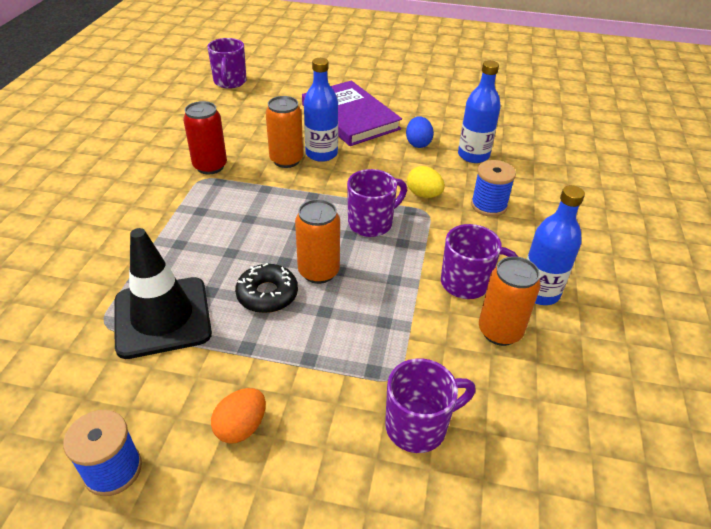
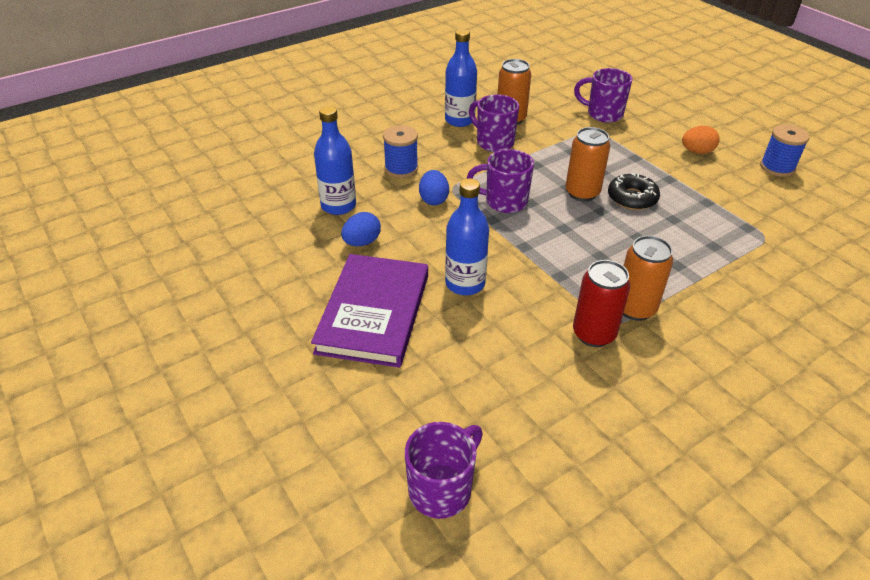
camera: 135 degrees left, 0 degrees up
(162, 317) = (718, 220): black traffic cone -> none
(286, 160) = (507, 296): orange can -> orange can (635, 308)
(424, 194) = (433, 199): yellow egg -> blue egg

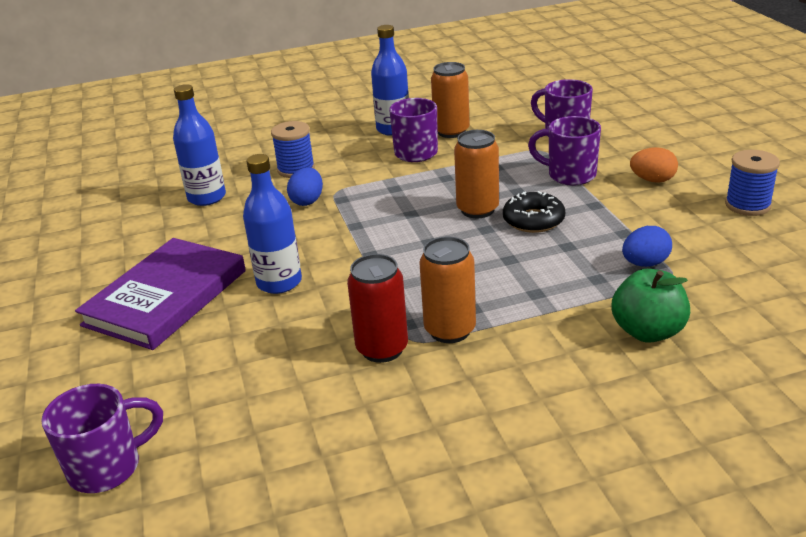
camera: 20 degrees right, 10 degrees down
(362, 242) = (204, 232): blue egg -> blue egg (645, 263)
(504, 202) = (382, 210): purple mug -> purple mug (569, 175)
(778, 287) = (647, 331): none -> green apple

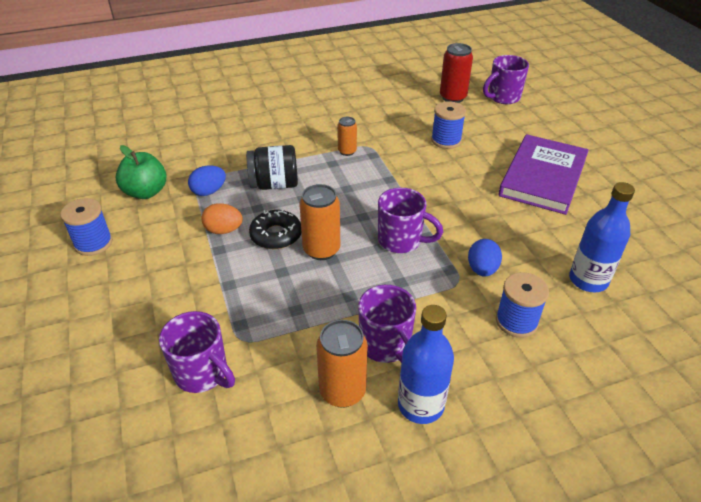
camera: 175 degrees right, 10 degrees up
(278, 355) = (446, 140): none -> blue spool
(279, 282) = (468, 186): blue bottle -> none
(382, 349) = (386, 142): red can -> red can (452, 97)
(450, 330) = (347, 151): orange can -> orange can, size x0.61
(554, 275) = (274, 184): none -> black jar
(569, 175) = (225, 292): purple mug -> purple mug (401, 241)
(647, 331) = (232, 148): green apple -> green apple (146, 192)
(652, 180) = (151, 280): orange egg -> orange egg (224, 230)

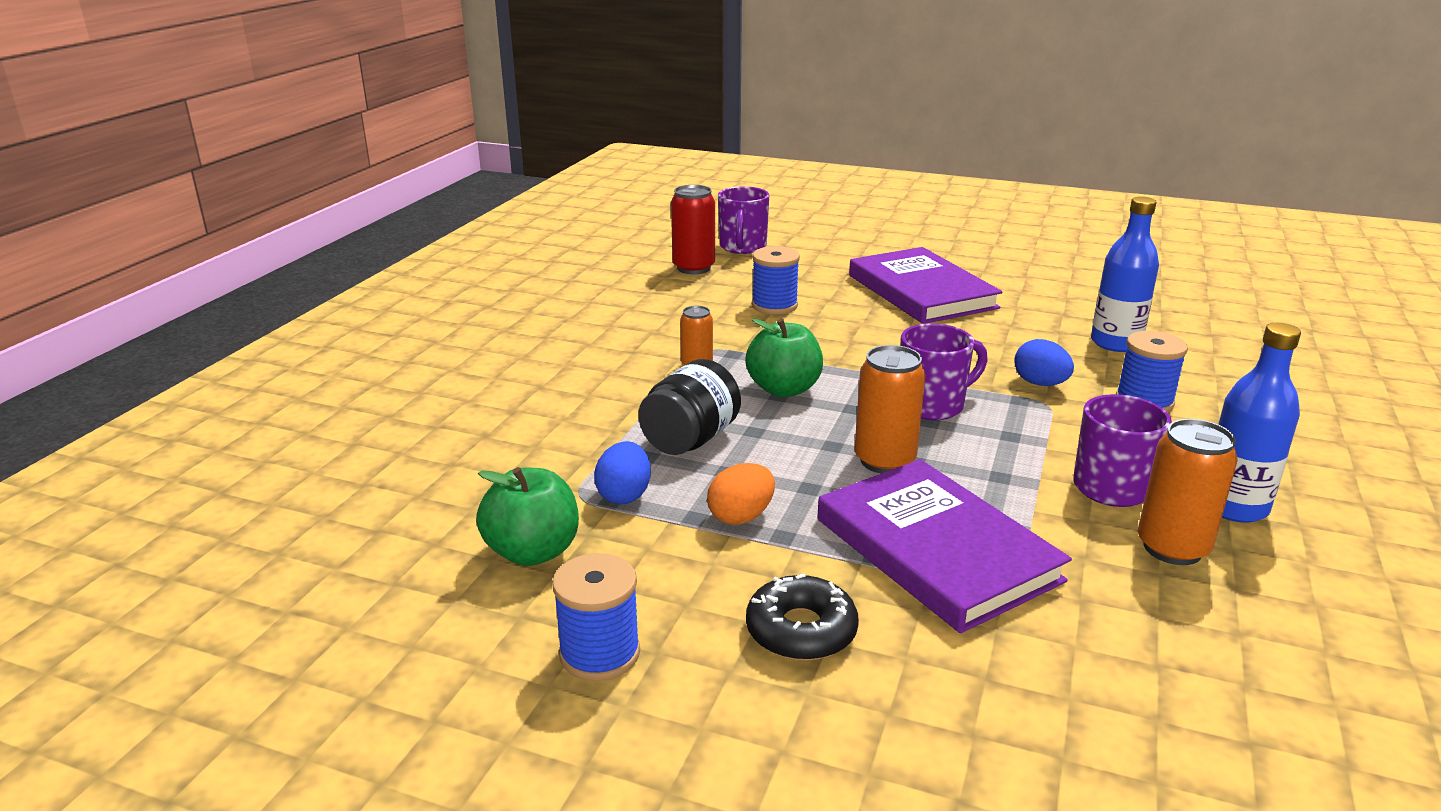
camera: 50 degrees left, 15 degrees down
(202, 373) = (1049, 647): purple mug -> none
(254, 302) = (936, 549): none -> purple book
(276, 235) = (810, 481): black donut -> black donut (801, 630)
(356, 187) = (784, 389): none -> green apple

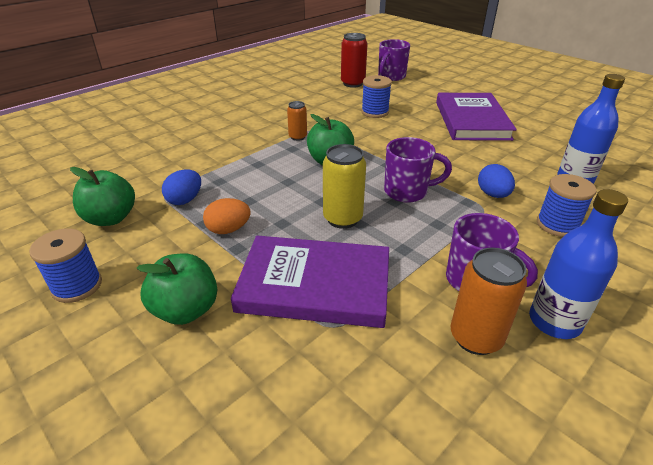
camera: 25 degrees right, 10 degrees up
(690, 439) = (250, 178): black jar -> none
(801, 630) = (186, 310): black donut -> green apple
(884, 461) = (342, 219): orange can -> yellow can
(936, 549) = (315, 285): purple book -> purple book turned 75 degrees counterclockwise

